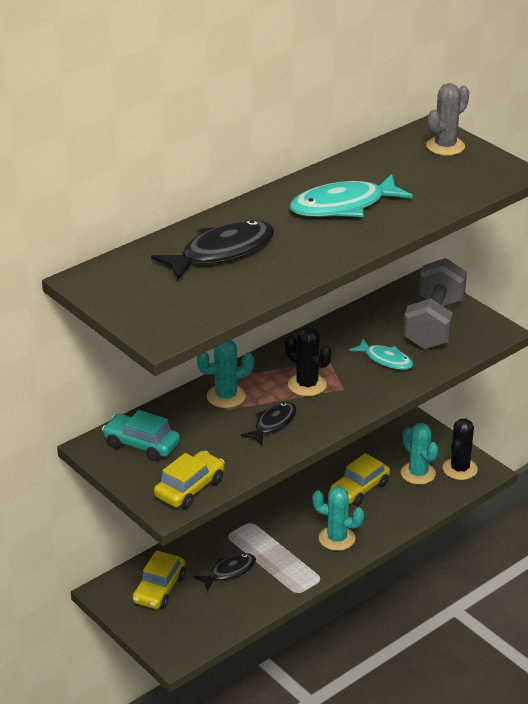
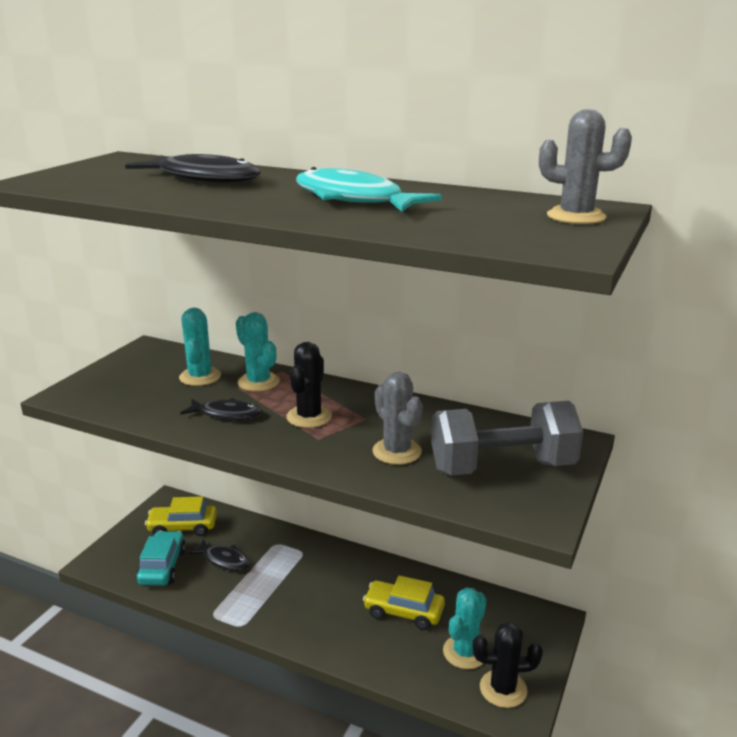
camera: 65 degrees right, 10 degrees down
(141, 445) = (159, 363): turquoise car -> turquoise car (162, 566)
(190, 488) = (98, 398): yellow car -> none
(337, 538) = (311, 619): turquoise cactus -> turquoise cactus (200, 377)
(385, 359) = (397, 451): turquoise fish -> grey cactus

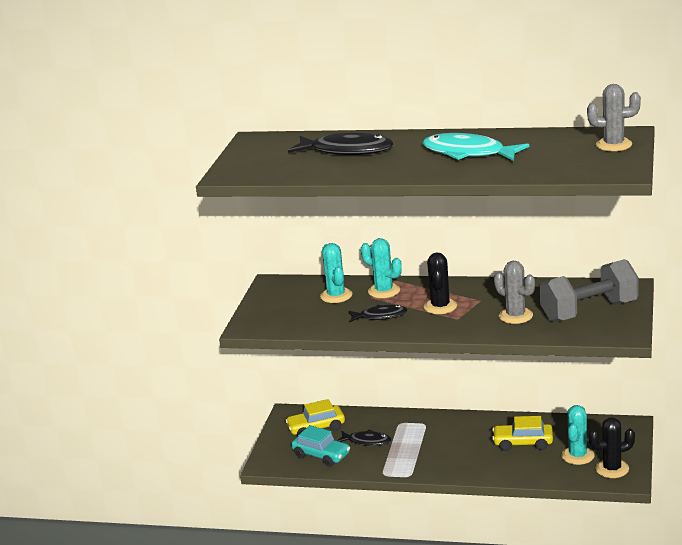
camera: 10 degrees left, 0 degrees up
(162, 566) = (321, 455): turquoise car -> turquoise car turned 135 degrees clockwise

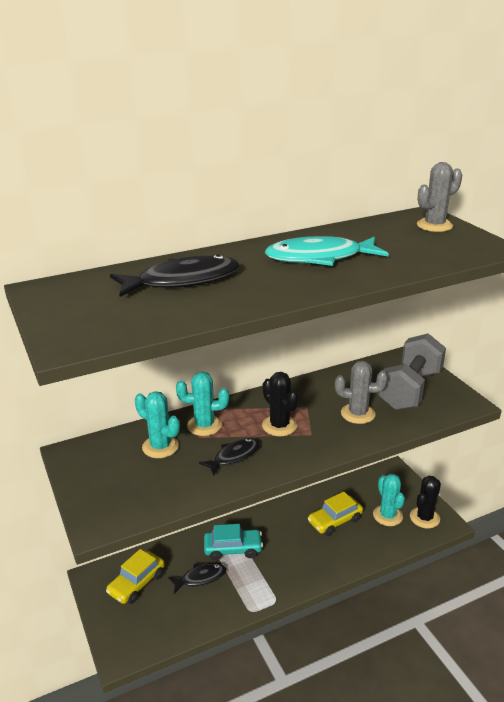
camera: 40 degrees left, 5 degrees up
(321, 455) = (170, 616): turquoise car -> turquoise car (233, 549)

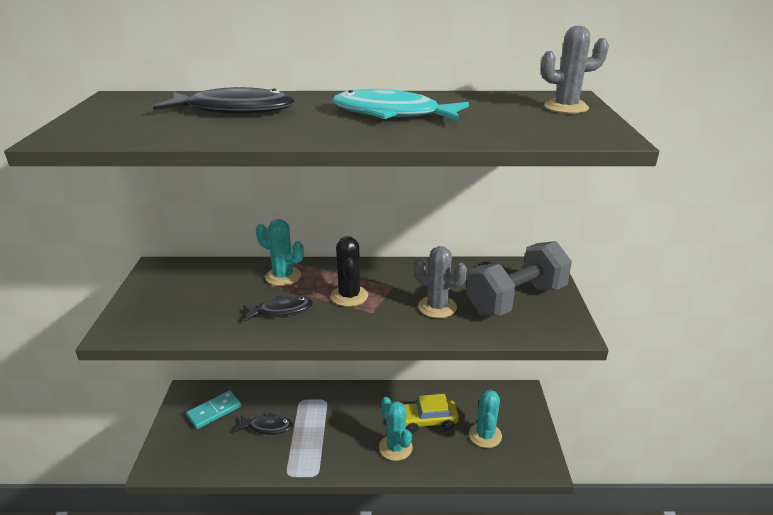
camera: 25 degrees right, 0 degrees up
(137, 583) = (214, 411): yellow car -> turquoise domino
(160, 447) = (229, 283): turquoise cactus -> turquoise cactus (395, 447)
(233, 549) = (314, 412): turquoise car -> none
(424, 518) = (524, 452): black cactus -> none

